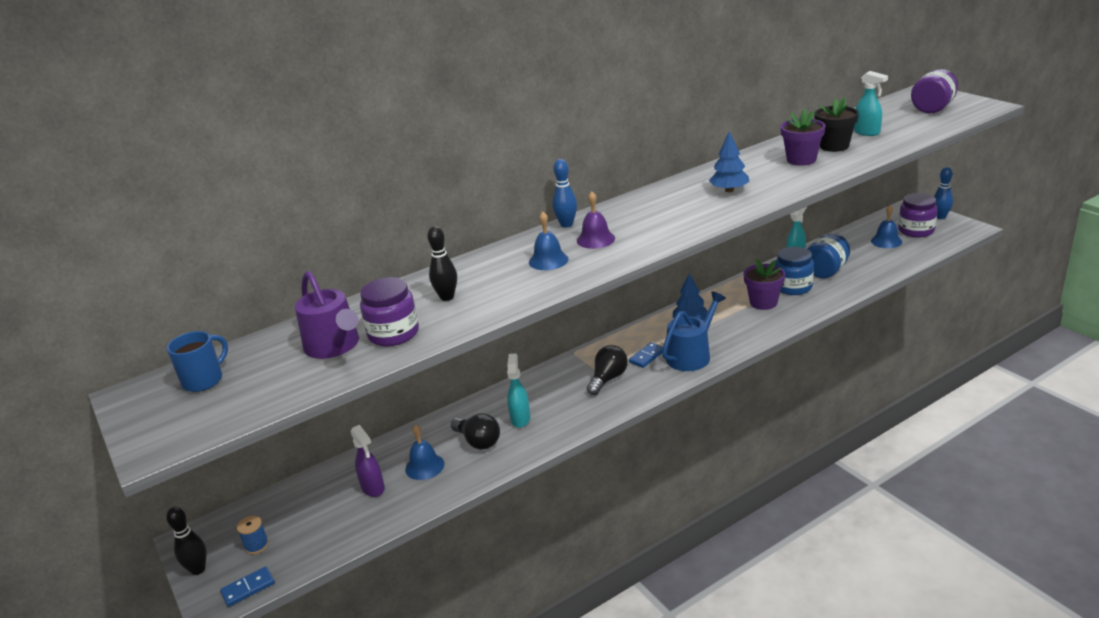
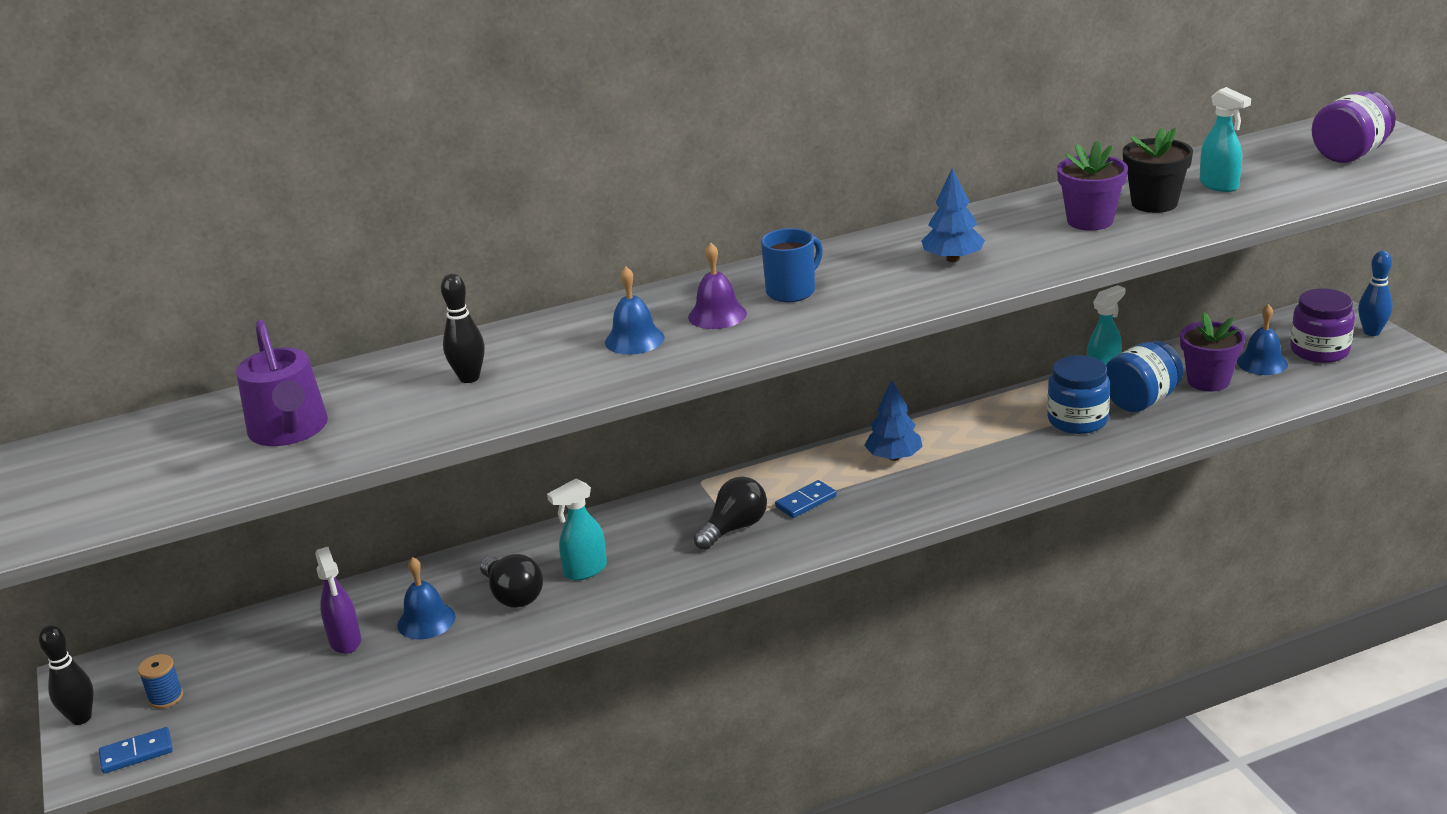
camera: 10 degrees right, 0 degrees up
(204, 380) = (105, 456): blue mug -> blue mug (792, 291)
(393, 334) = (374, 423): purple jar -> none
(520, 419) = (585, 570): turquoise spray bottle -> turquoise spray bottle turned 135 degrees counterclockwise
(566, 224) = (687, 286): blue bowling pin -> none
(691, 355) = (873, 508): blue watering can -> none
(763, 302) = (1019, 439): purple flower pot -> purple flower pot (1208, 381)

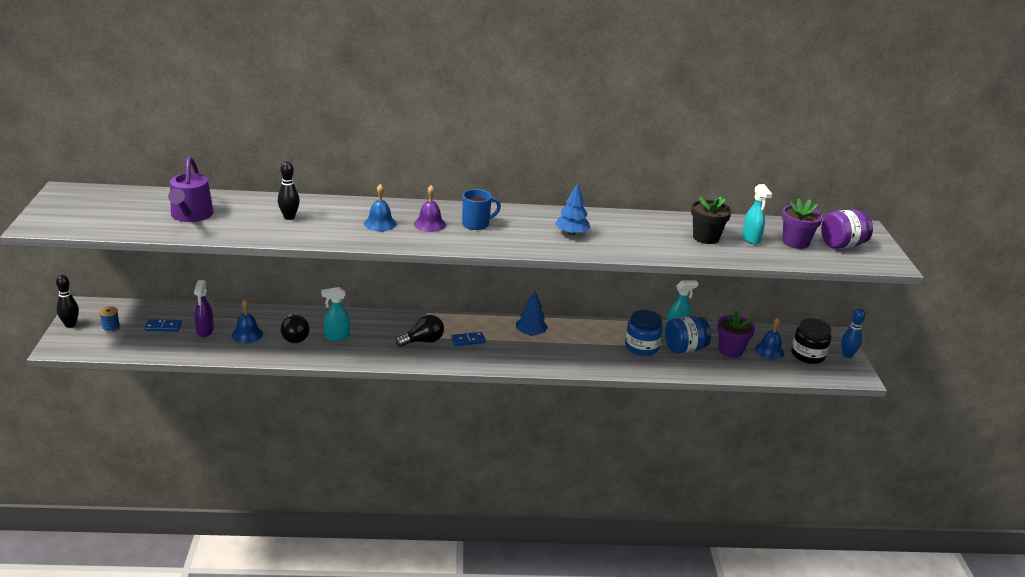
camera: 15 degrees right, 0 degrees up
(136, 753) = (81, 348): blue domino -> blue domino (163, 327)
(1090, 221) = (662, 236): purple flower pot -> purple flower pot (795, 242)
(1319, 351) = (807, 355): purple jar -> black jar

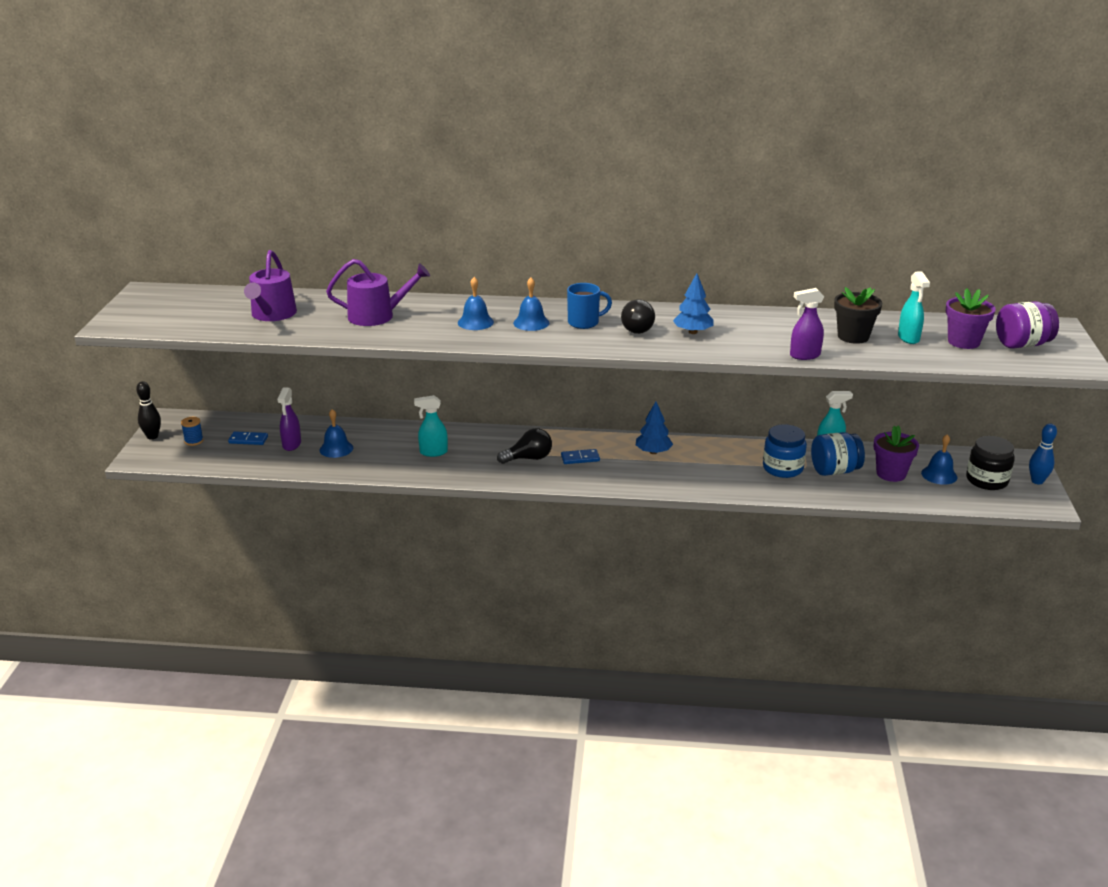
camera: 10 degrees right, 0 degrees up
(289, 217) = (377, 316): black bowling pin -> purple watering can
(295, 337) = (387, 452): black light bulb -> black light bulb (635, 328)
(429, 224) = (531, 323): purple bell -> blue bell
(669, 255) = (804, 355): none -> purple spray bottle

